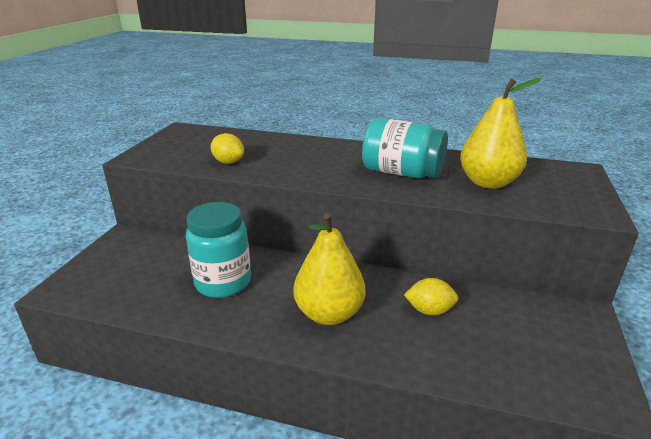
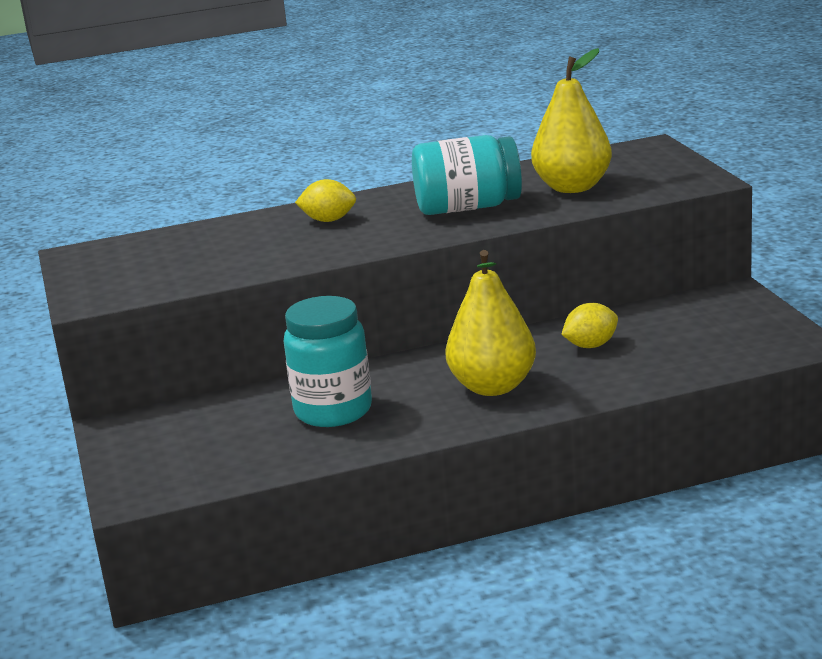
camera: 30 degrees left, 5 degrees down
(228, 162) = (233, 264): yellow lemon -> yellow lemon (328, 220)

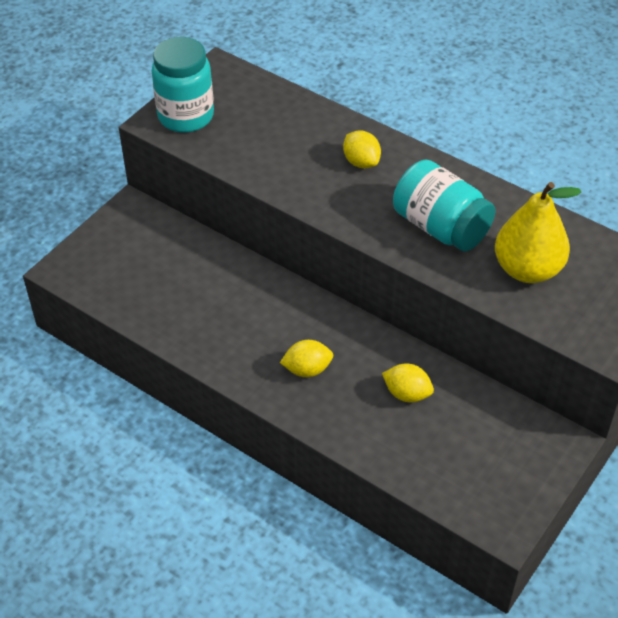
camera: 50 degrees right, 25 degrees up
(333, 411) = (219, 303): turquoise jar -> turquoise jar (186, 116)
(493, 386) = (307, 369): yellow pear -> yellow lemon

